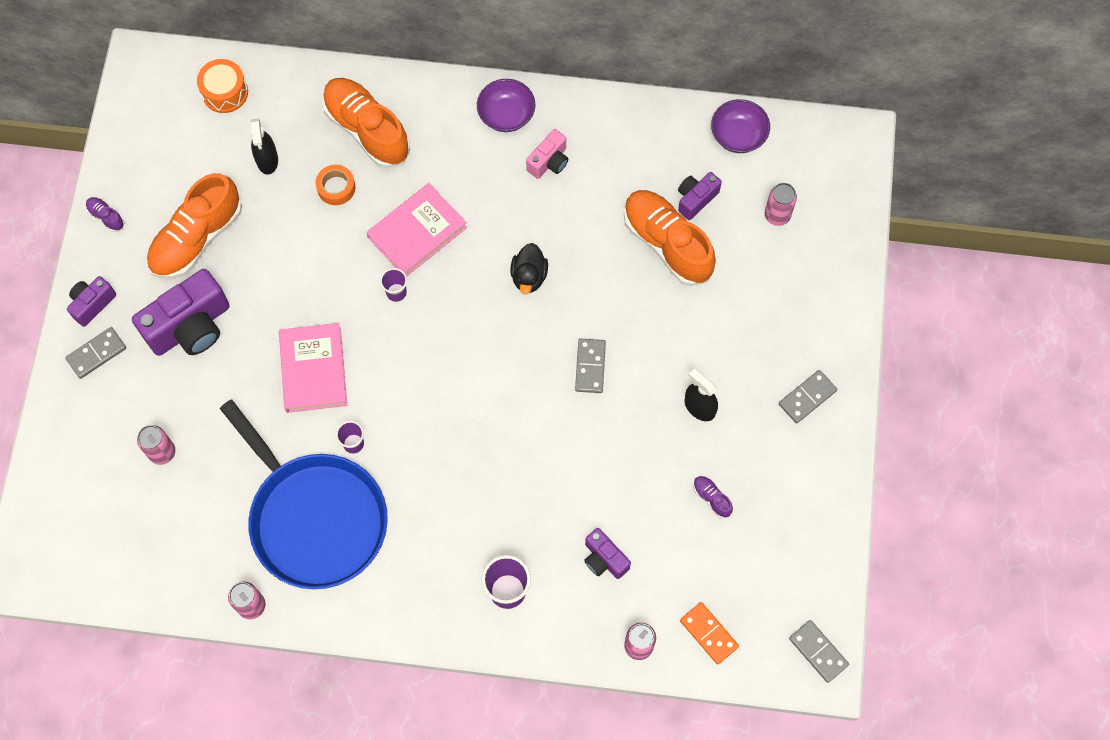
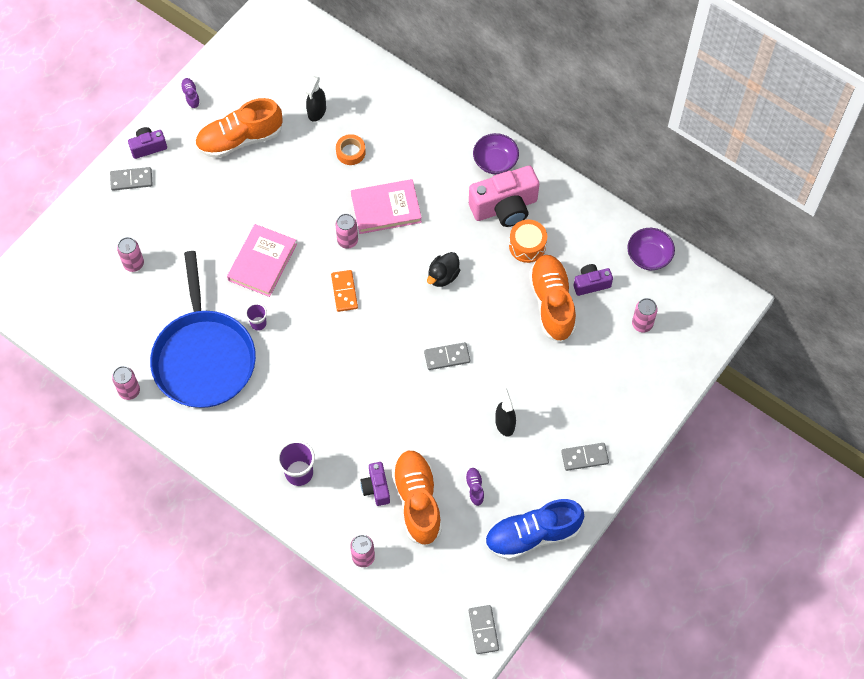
camera: 30 degrees right, 5 degrees down
(191, 327) = (201, 194): purple camera -> none
(225, 92) = (316, 54): orange drum -> orange drum (527, 246)
(367, 129) = (395, 124): orange shoe -> orange shoe (417, 501)
(396, 292) = (347, 241): purple cup -> pink can
(549, 162) = (505, 207): pink camera -> pink camera, size x1.87
(590, 367) = (447, 357): grey domino -> grey domino turned 45 degrees clockwise
(708, 634) = (416, 576): orange domino -> orange domino (344, 292)
(805, 516) = (532, 535): none -> blue shoe

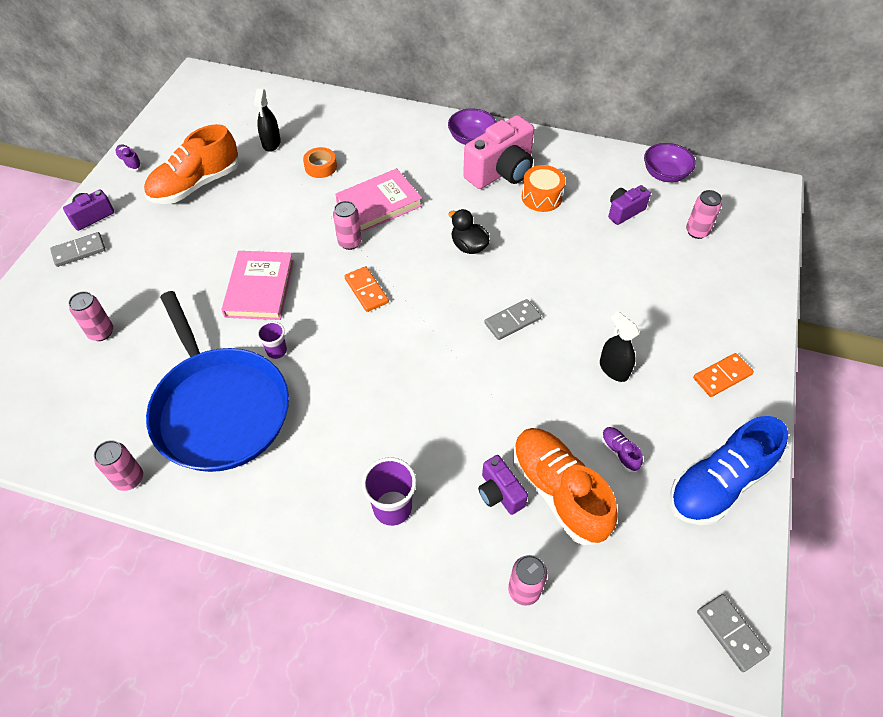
camera: 20 degrees left, 10 degrees down
(443, 276) = (468, 246): black duck -> black duck turned 120 degrees clockwise
(552, 303) = (595, 239): orange shoe -> none
(584, 457) = (722, 376): grey domino -> orange domino

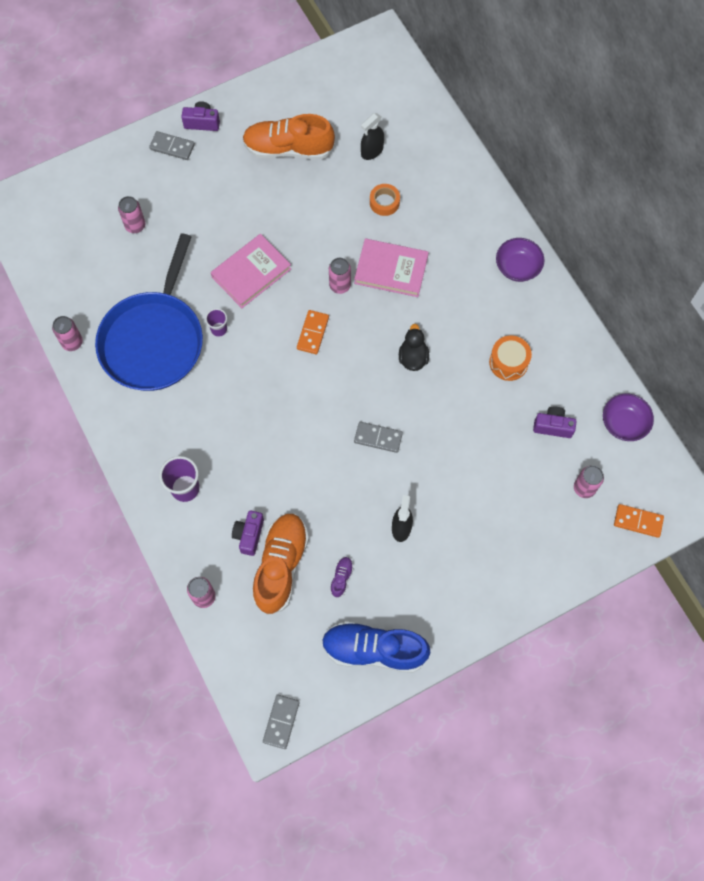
camera: 45 degrees right, 15 degrees up
(130, 162) = (264, 90): purple shoe -> none
(501, 172) = (505, 316): pink camera -> none
(722, 376) = (462, 596): orange domino -> orange domino (638, 521)

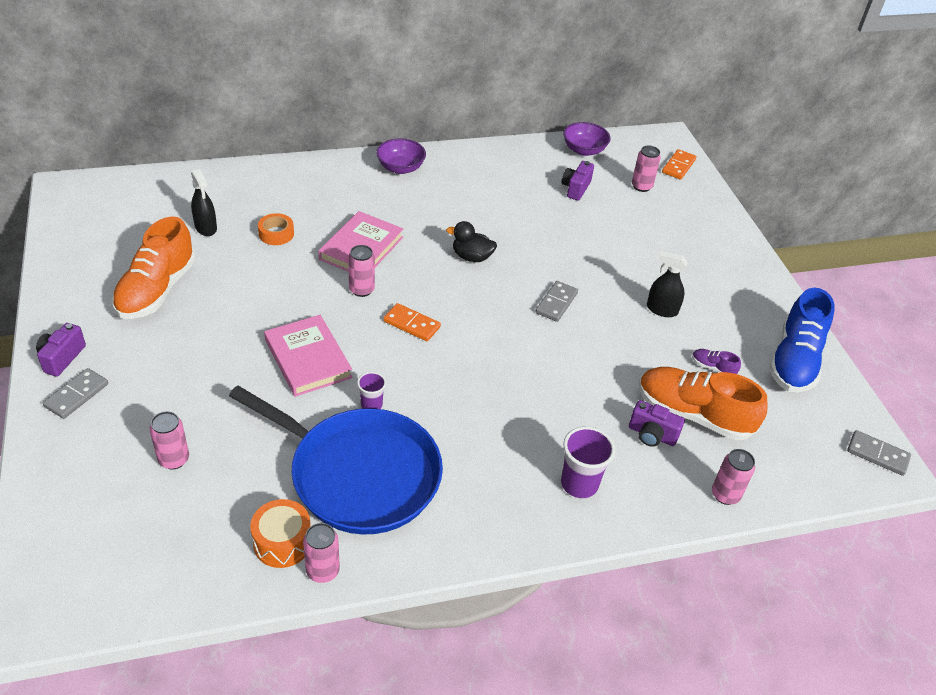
camera: 80 degrees left, 25 degrees down
(508, 362) = (500, 198): orange drum -> orange drum (282, 542)

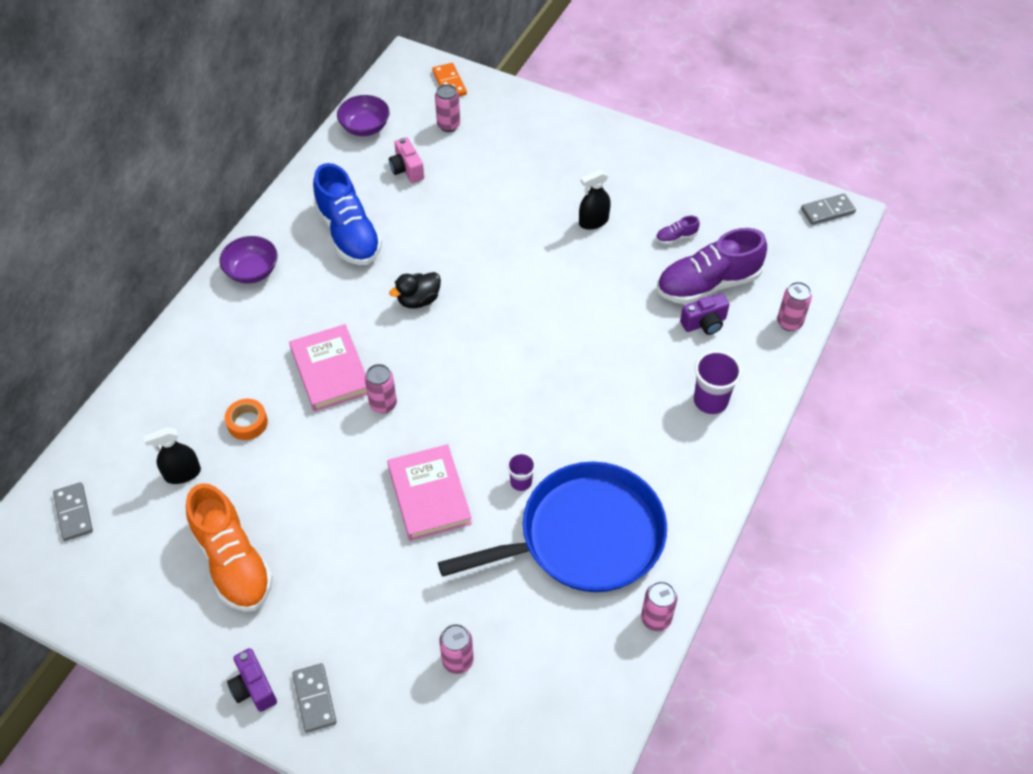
camera: 45 degrees left, 10 degrees up
(206, 228) = (182, 474): black spray bottle -> black spray bottle turned 150 degrees clockwise
(282, 542) = (607, 630): orange drum -> none
(308, 359) = (429, 495): pink book -> pink book turned 60 degrees clockwise
(411, 324) = (457, 396): orange domino -> none
(556, 303) = (524, 282): grey domino -> grey domino (74, 513)
(575, 188) = (407, 169): purple camera -> pink camera
(693, 414) = (707, 284): orange shoe -> purple shoe
(794, 361) = (712, 185): blue shoe -> blue shoe (349, 234)

